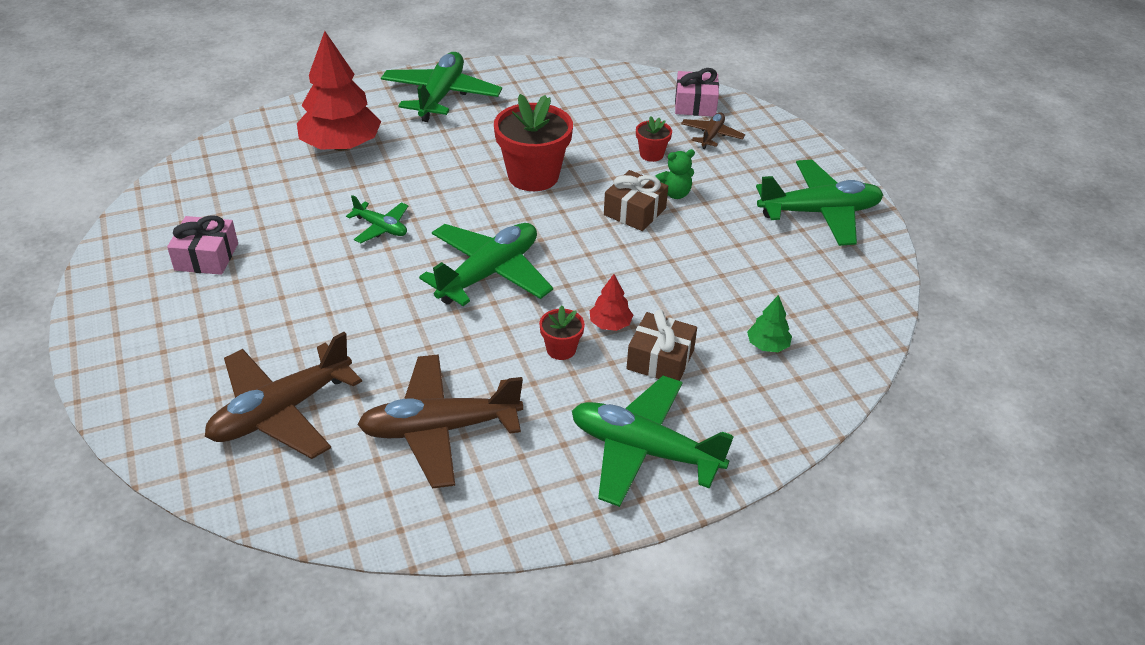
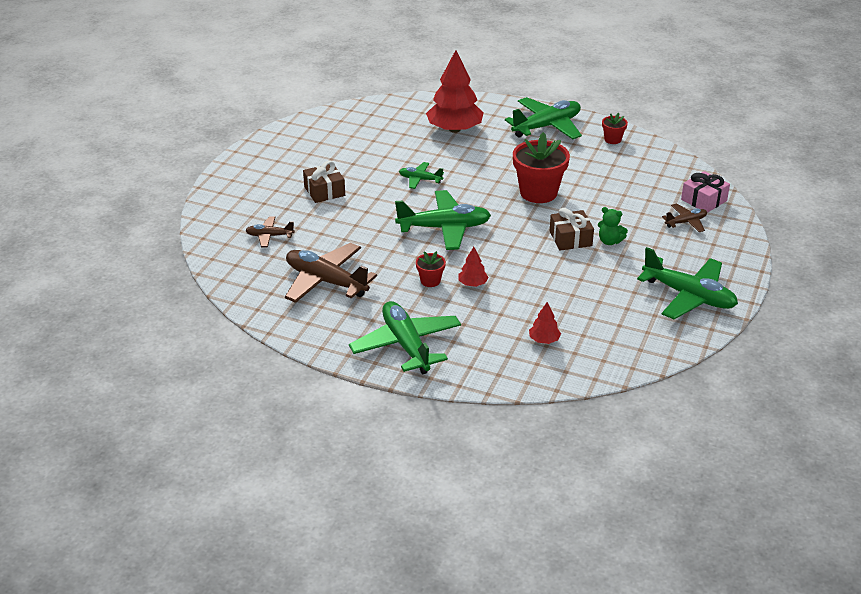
camera: 45 degrees right, 5 degrees down
(206, 257) = (321, 153): pink gift -> none
(281, 412) = (269, 236): brown plane -> brown plane, size x0.51
(381, 228) = (420, 179): green plane -> green plane turned 120 degrees clockwise
(651, 154) = (628, 214): red flower pot -> red flower pot (612, 139)
(660, 359) = (474, 313): brown gift -> brown gift (324, 191)
(767, 345) = (544, 340): green tree -> red tree

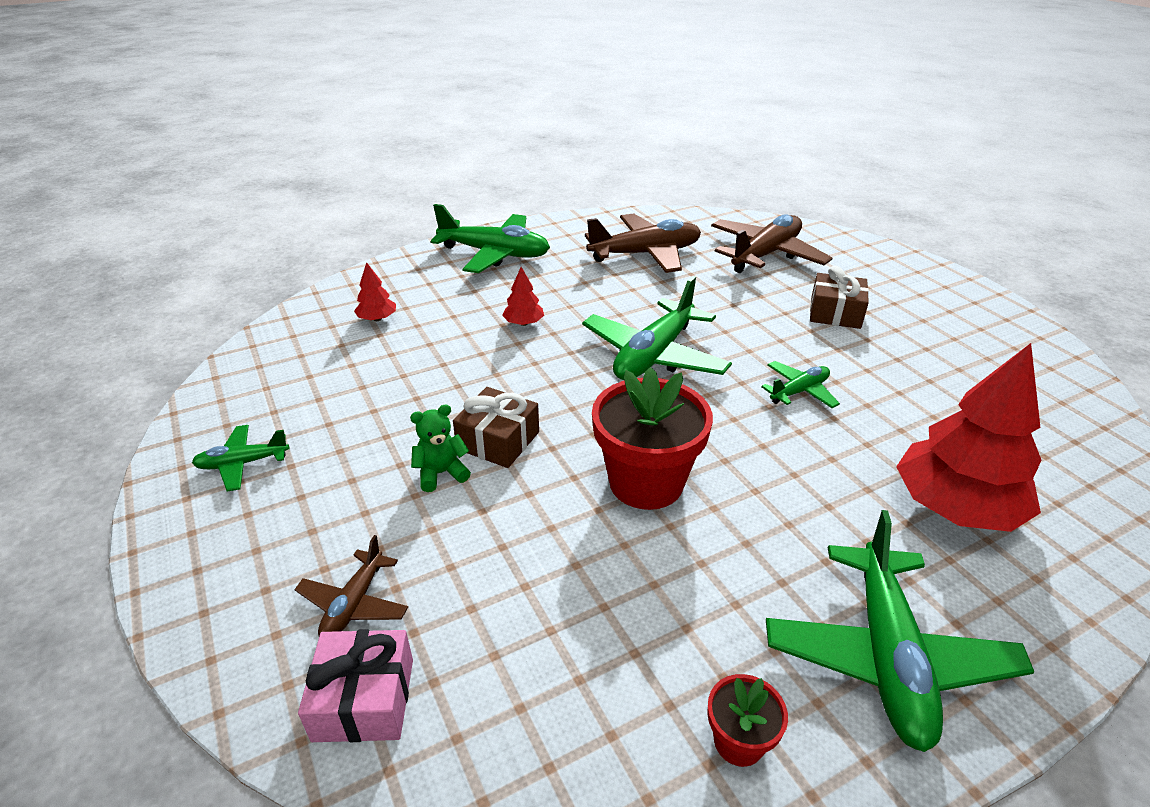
camera: 130 degrees right, 0 degrees up
(269, 236) = (766, 254): brown plane -> brown plane, size x1.96
(430, 281) = (566, 303): red flower pot -> none
(689, 296) = (242, 463): green plane -> green plane, size x0.51

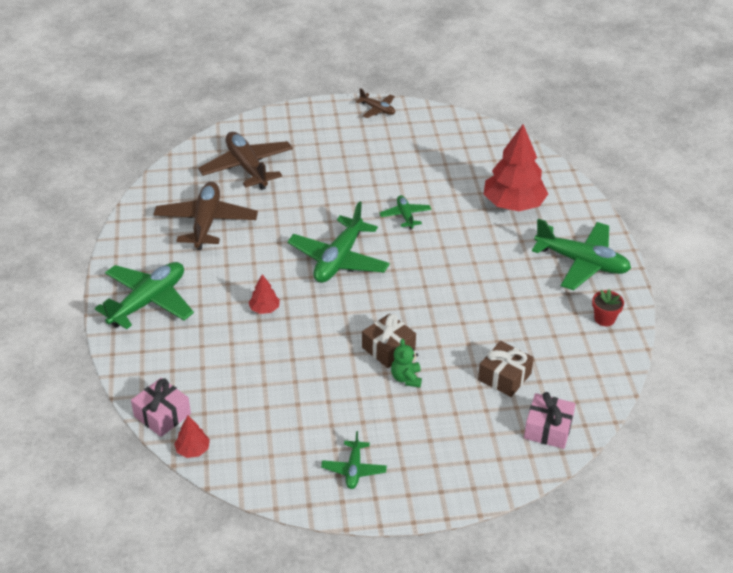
camera: 70 degrees left, 5 degrees up
(322, 302) = (162, 415): none -> pink gift
(354, 604) = (491, 427): brown plane -> brown plane (377, 110)
(377, 319) = (210, 385): red tree -> red tree (193, 450)
(646, 482) = (451, 299): red flower pot -> none
(654, 355) = (338, 260): green plane -> green plane turned 60 degrees clockwise
(835, 313) = (337, 169): brown gift -> brown gift (504, 377)

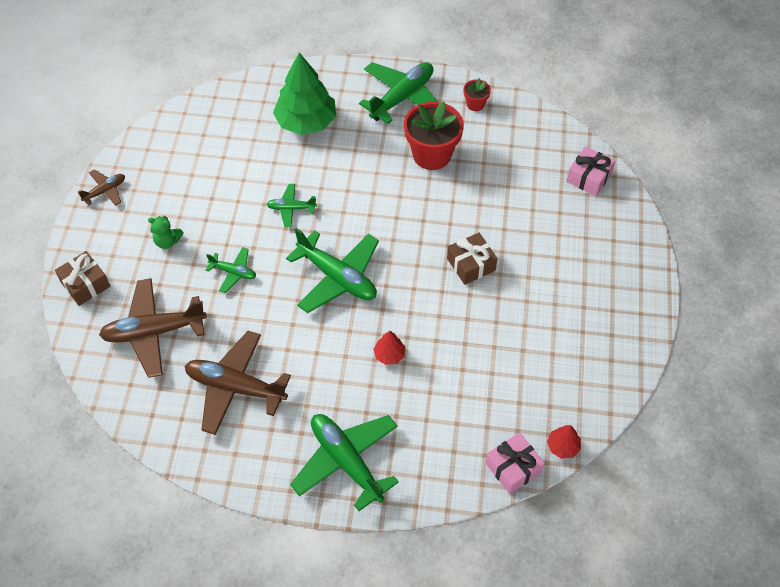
camera: 75 degrees left, 15 degrees up
(354, 469) = (608, 322): green plane -> green plane (233, 272)
(406, 378) = (511, 259): green teddy bear -> green teddy bear (167, 241)
(504, 377) = (525, 190): brown gift -> brown gift (85, 284)
(513, 204) = (306, 122): red tree -> green tree
(516, 297) = (432, 155): none -> red flower pot

